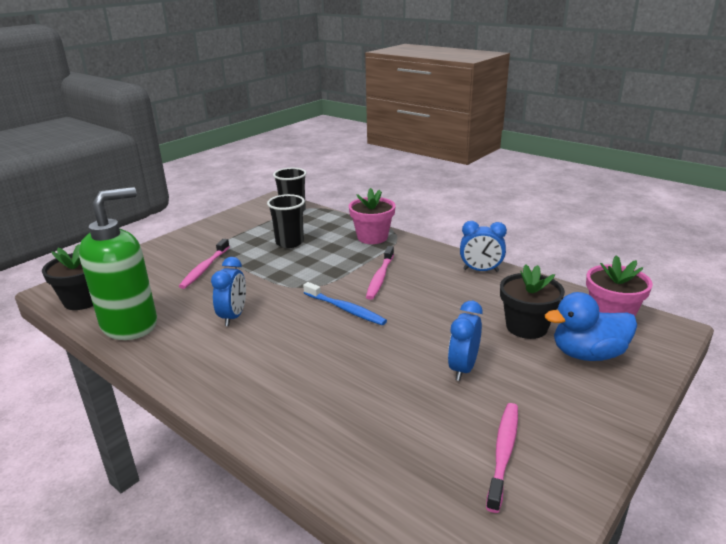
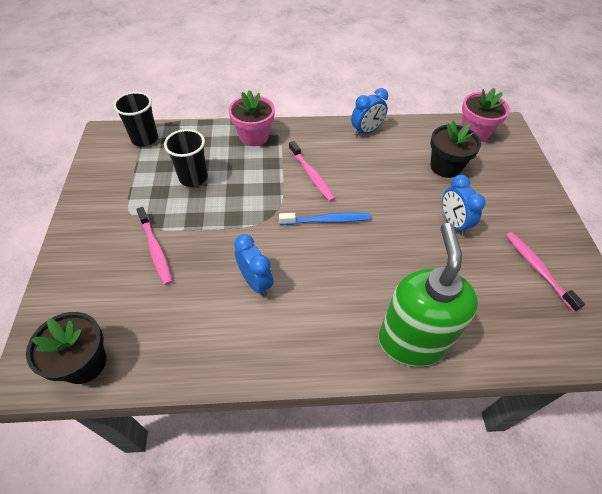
camera: 45 degrees left, 25 degrees up
(130, 325) = (178, 353): green soap dispenser -> green soap dispenser (411, 341)
(587, 354) = (495, 169): blue duck -> none

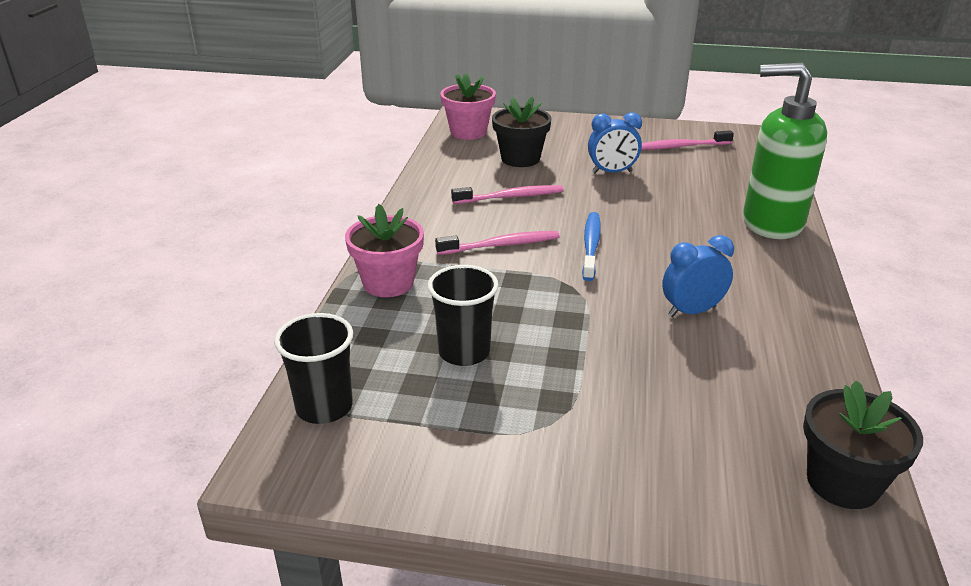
camera: 75 degrees left, 20 degrees down
(155, 249) = (621, 401): pink toothbrush -> pink toothbrush (510, 197)
(366, 131) = (428, 193): blue clock -> none

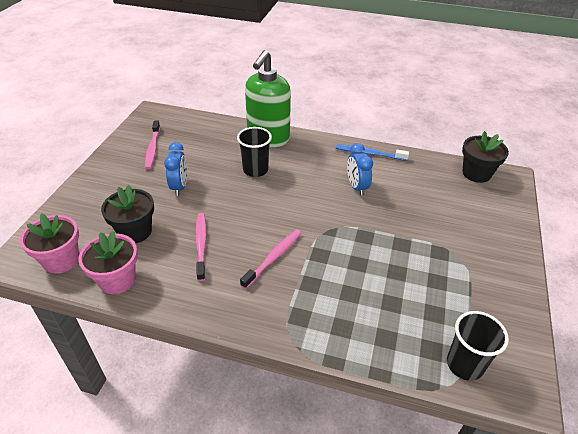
camera: 85 degrees left, 10 degrees up
(388, 283) = (319, 327): pink flower pot -> pink flower pot (117, 280)
(464, 352) = (400, 288): black cup -> black cup (255, 170)
(501, 245) = (273, 258): pink toothbrush -> pink toothbrush turned 45 degrees clockwise
(591, 246) = (281, 214): blue toothbrush -> blue toothbrush (369, 154)

